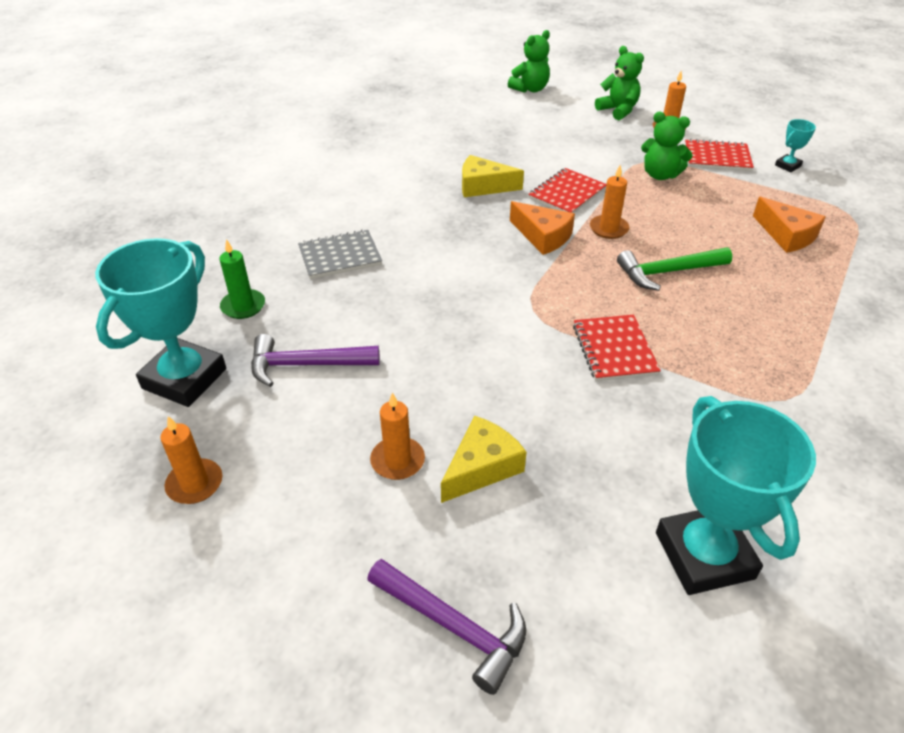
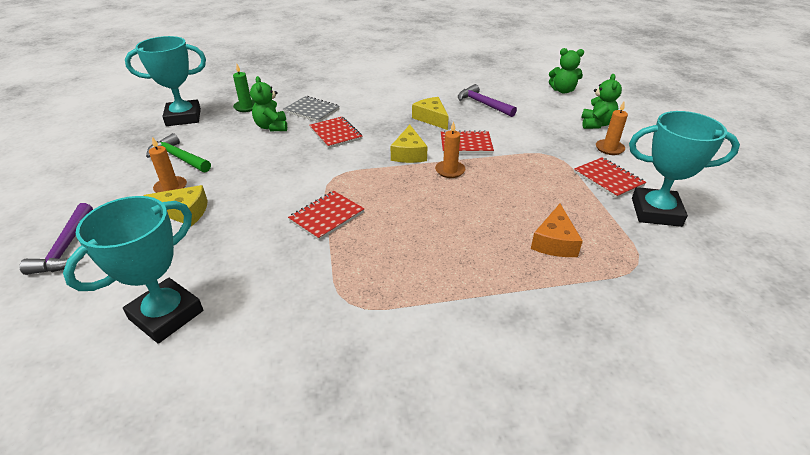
camera: 50 degrees right, 5 degrees down
(195, 484) = (119, 148): orange candle -> none
(306, 365) = (219, 138): purple hammer -> purple hammer (482, 104)
(430, 265) = (335, 134): none -> red notebook
(543, 236) = (409, 153): orange cheese -> yellow cheese
(660, 175) = (544, 166): green teddy bear -> green teddy bear (272, 127)
(667, 272) = (433, 208): green hammer -> green hammer (179, 158)
(787, 166) = (656, 212): turquoise trophy -> turquoise trophy, size x2.32

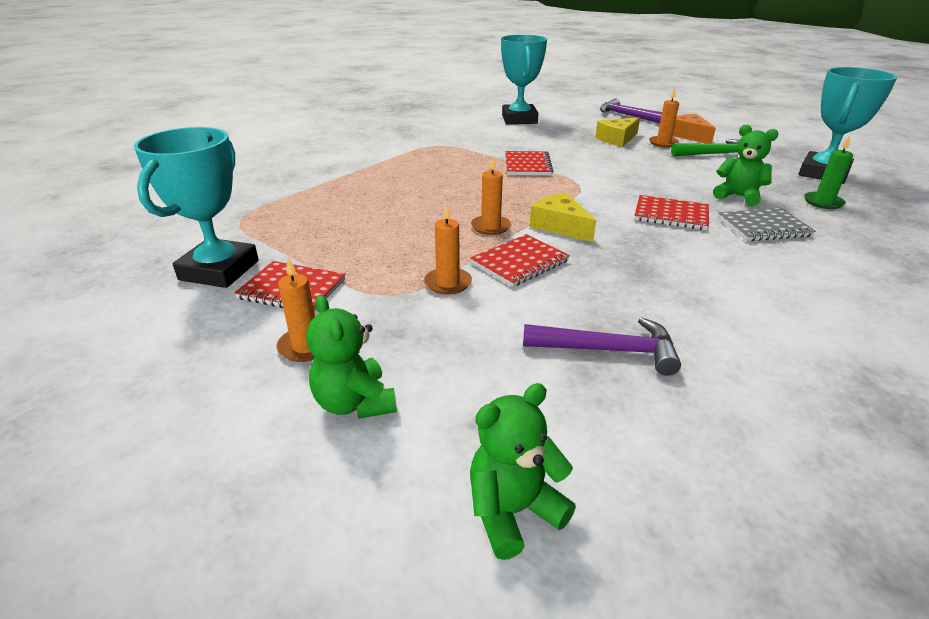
camera: 140 degrees right, 5 degrees down
(431, 118) = (624, 280): yellow cheese -> none
(517, 149) = (448, 283): none -> orange candle
(554, 242) = (326, 209): orange cheese -> orange cheese (689, 136)
(656, 212) = (219, 270): turquoise trophy -> turquoise trophy turned 45 degrees counterclockwise

